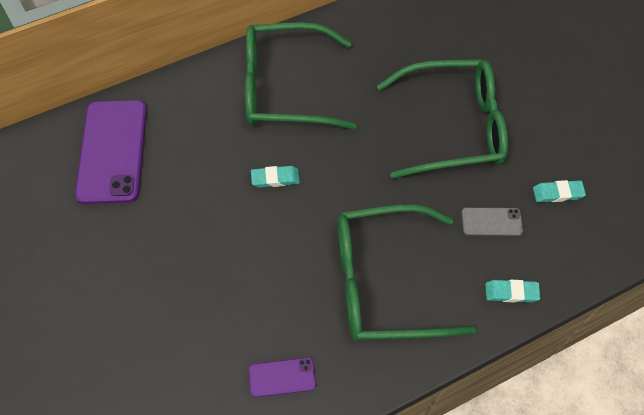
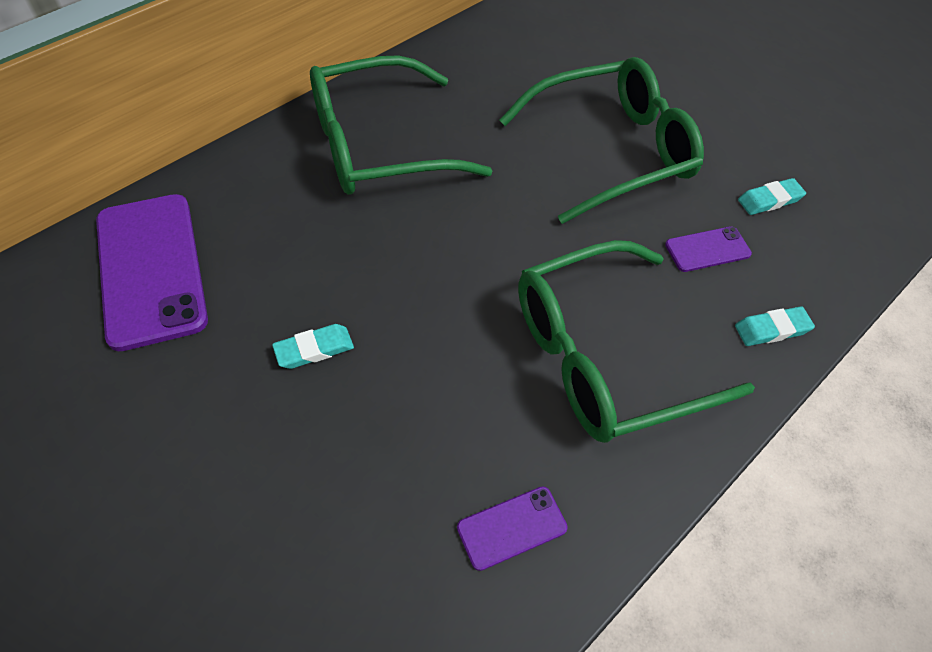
camera: 20 degrees left, 5 degrees down
(275, 178) = (404, 256): turquoise eraser -> turquoise eraser (314, 349)
(491, 222) = (707, 249): grey phone -> purple phone

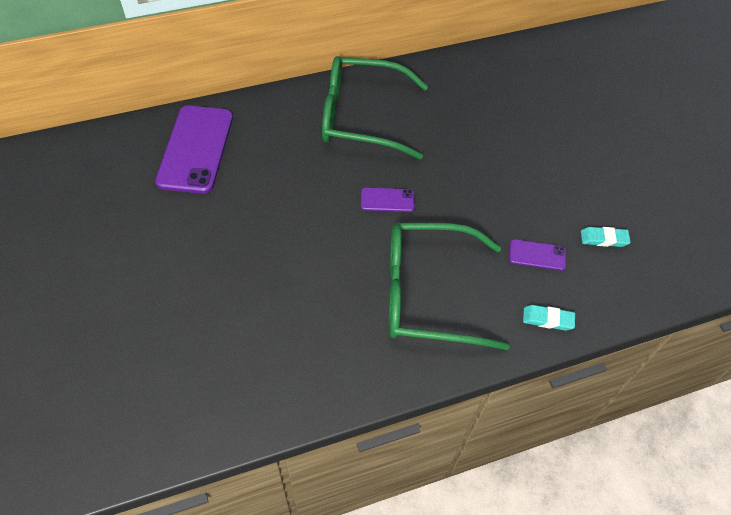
camera: 25 degrees right, 0 degrees up
(314, 349) = (261, 226): turquoise eraser -> none
(511, 527) = (318, 363): purple phone -> purple phone (387, 200)
(612, 151) = (513, 169): green glasses -> none

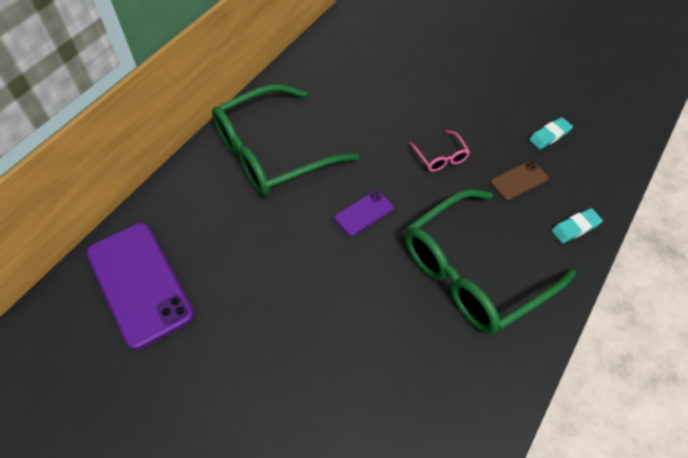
camera: 35 degrees left, 0 degrees up
(489, 198) = (441, 157): none -> pink glasses
(537, 255) = (519, 180): purple phone -> brown phone

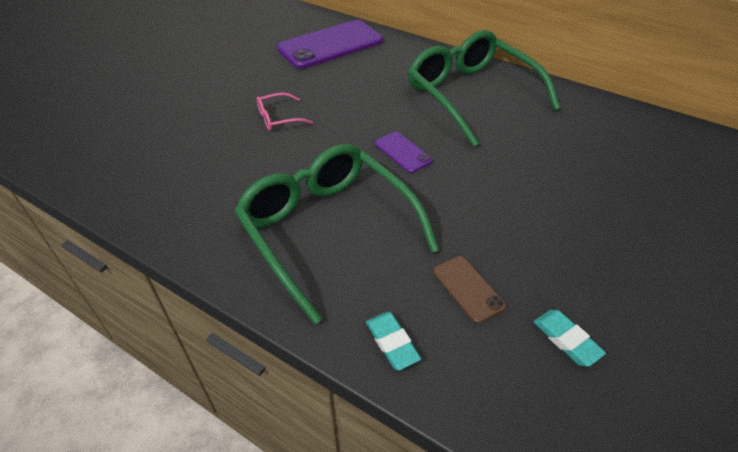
camera: 90 degrees right, 10 degrees down
(441, 157) = (492, 214): pink glasses -> pink glasses (278, 118)

